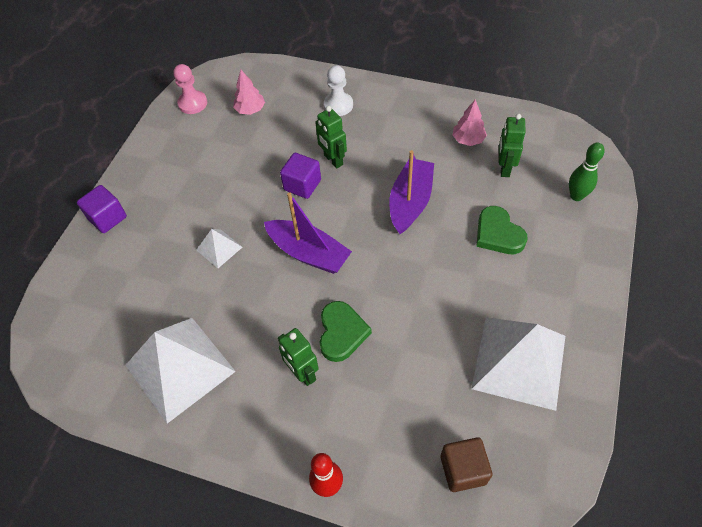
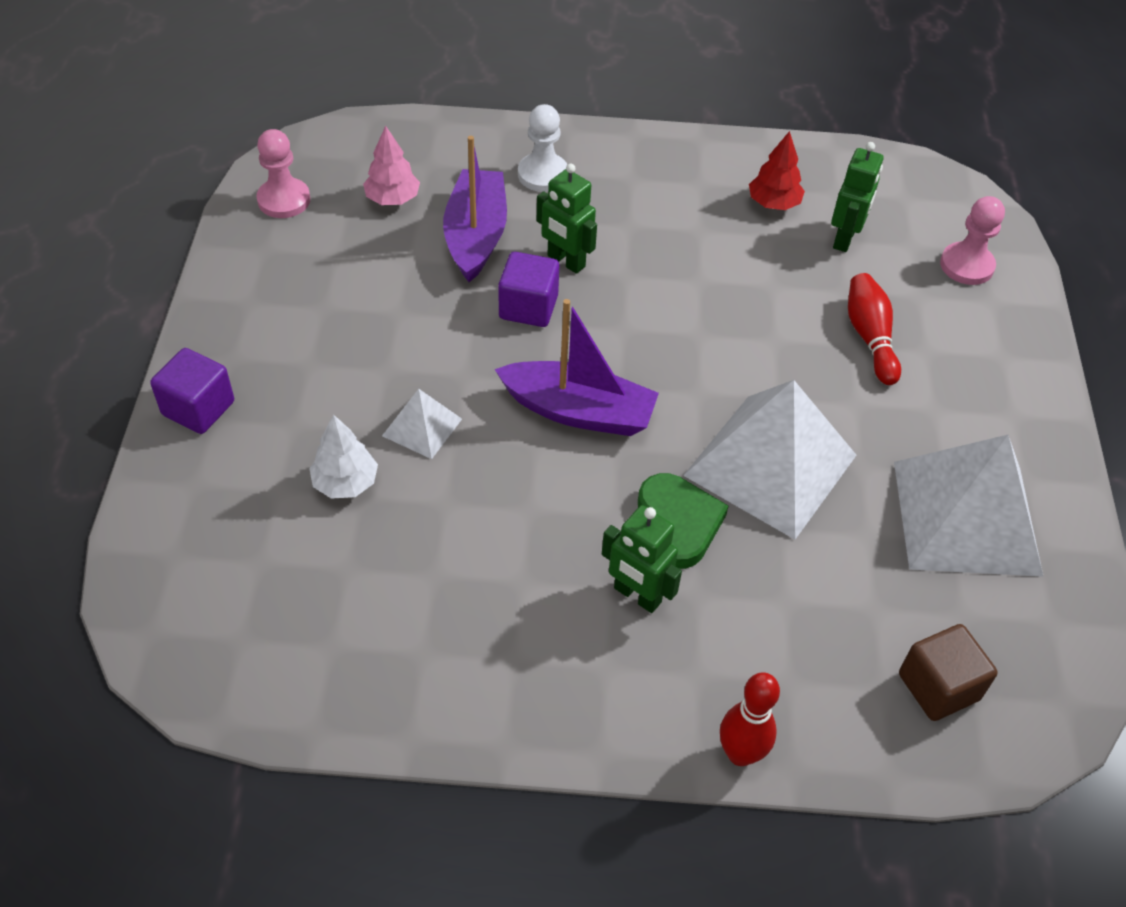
camera: 20 degrees left, 5 degrees down
(167, 274) = (345, 483): none -> white tree
(180, 368) = (425, 626): white pyramid -> white pyramid (770, 464)
(410, 202) = (716, 309): purple boat -> purple boat (476, 236)
(468, 140) = (773, 203): pink tree -> red tree
(498, 234) = (870, 337): green heart -> red bowling pin
(504, 168) = (845, 239): green robot -> green robot turned 150 degrees counterclockwise
(576, 196) = (966, 265): green bowling pin -> pink pawn

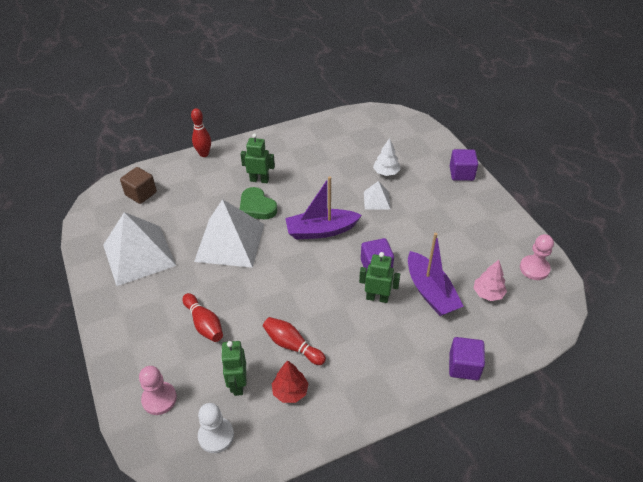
camera: 155 degrees right, 5 degrees down
(518, 139) = (464, 366): none -> purple cube
(543, 174) = (430, 347): white pawn -> white pawn (216, 436)
(741, 253) = (292, 345): none -> red bowling pin

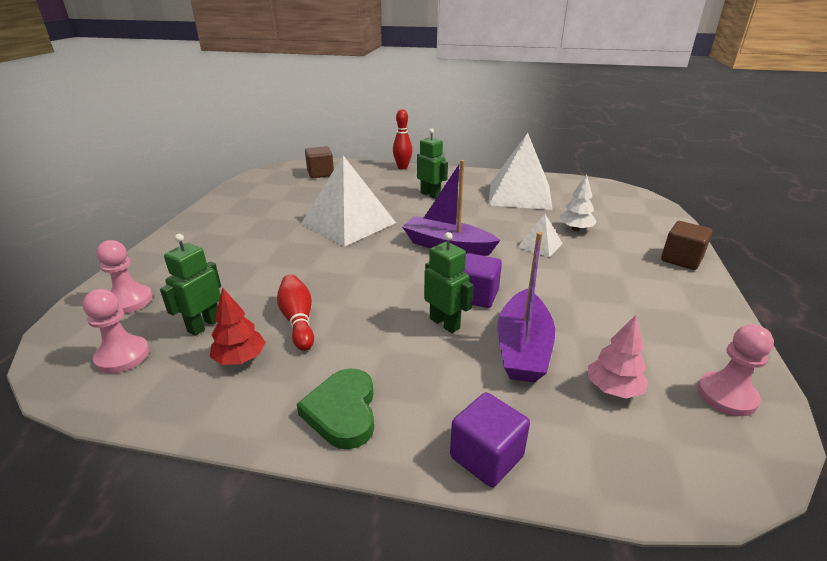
camera: 35 degrees right, 15 degrees down
(139, 255) = (265, 205): white pyramid -> white pyramid (520, 195)
(204, 324) = (246, 266): red bowling pin -> none
(216, 436) = (122, 356): white pawn -> pink pawn
(257, 207) = (404, 210): green heart -> green heart (342, 412)
(461, 173) = (681, 259): purple cube -> brown cube

